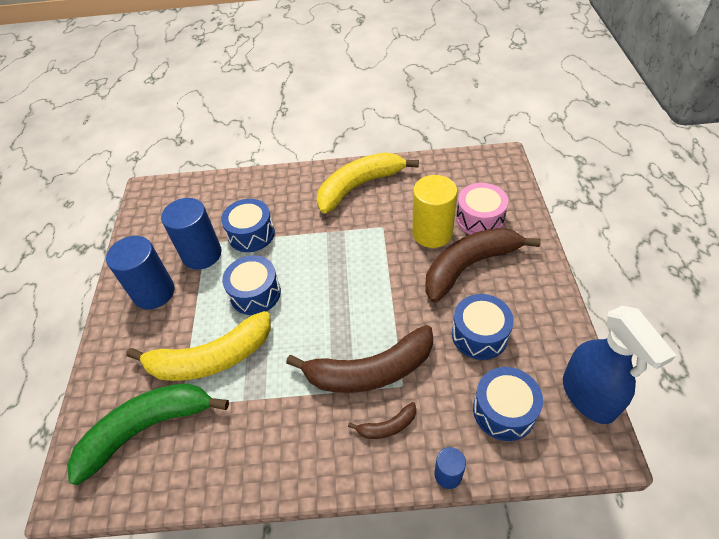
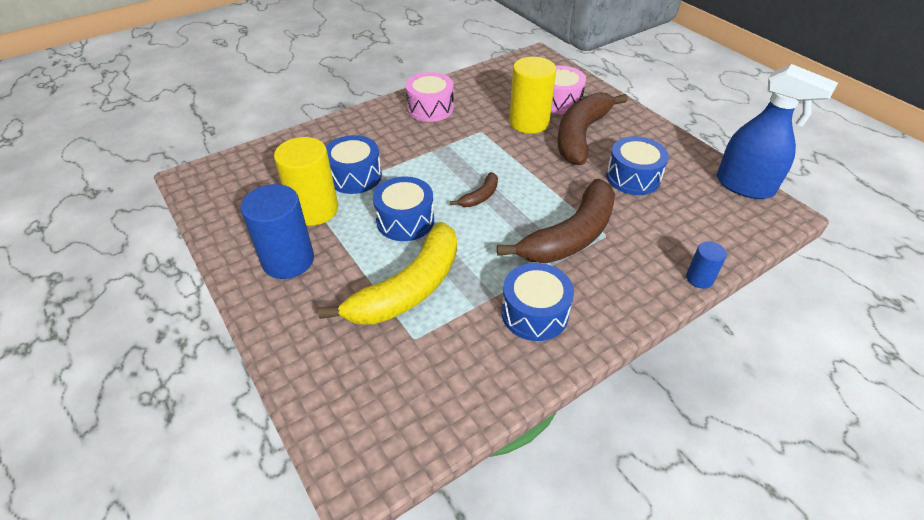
camera: 35 degrees left, 5 degrees down
(146, 428) = (394, 375): green banana -> none
(202, 254) = (314, 210): blue cylinder -> yellow cylinder
(359, 186) = (430, 108): yellow banana -> pink drum
(387, 426) = (622, 268): brown banana -> brown banana (480, 196)
(504, 410) = (698, 219): blue drum -> blue drum (534, 313)

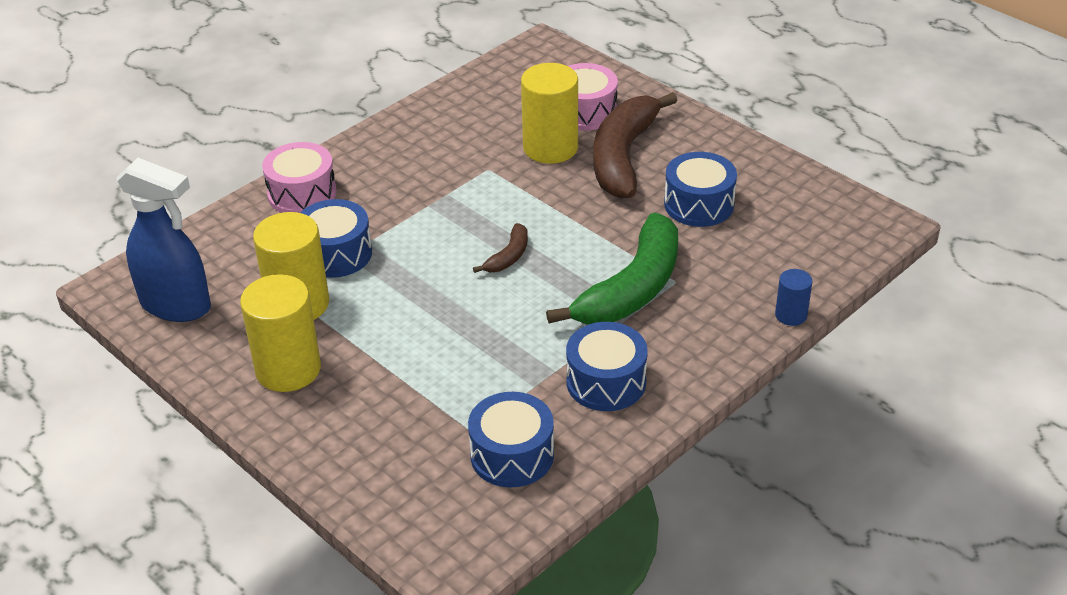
camera: 10 degrees left, 5 degrees down
(288, 260) = (288, 369): blue cylinder -> yellow cylinder
(405, 220) = (421, 300): blue drum -> blue drum (512, 455)
(409, 288) = (450, 378): yellow banana -> none
(430, 108) = (409, 145): pink drum -> pink drum (302, 194)
(570, 236) = (632, 289): brown banana -> green banana
(745, 186) = (838, 196): blue spray bottle -> blue spray bottle (176, 305)

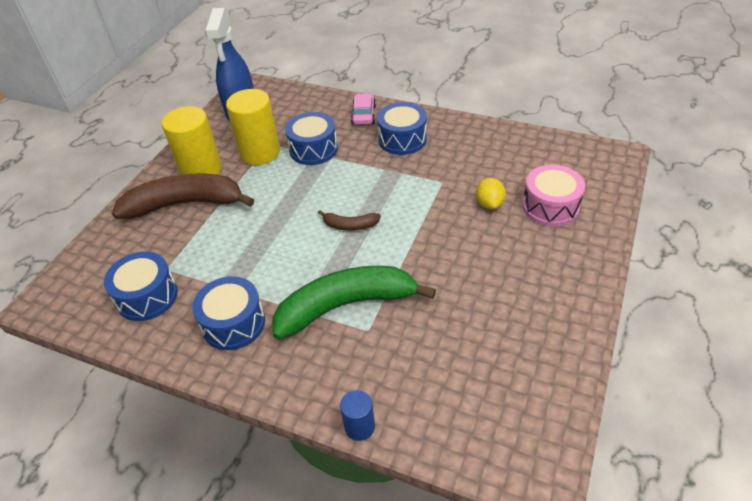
camera: 70 degrees right, 5 degrees up
(302, 194) = (364, 115): pink drum -> pink car
(550, 148) = (489, 204): yellow cylinder -> yellow lemon
(623, 156) = (508, 247): brown banana -> brown banana (185, 204)
(632, 289) = (346, 305): green banana -> green banana turned 150 degrees clockwise
(699, 204) = (476, 315): blue drum -> blue drum (402, 139)

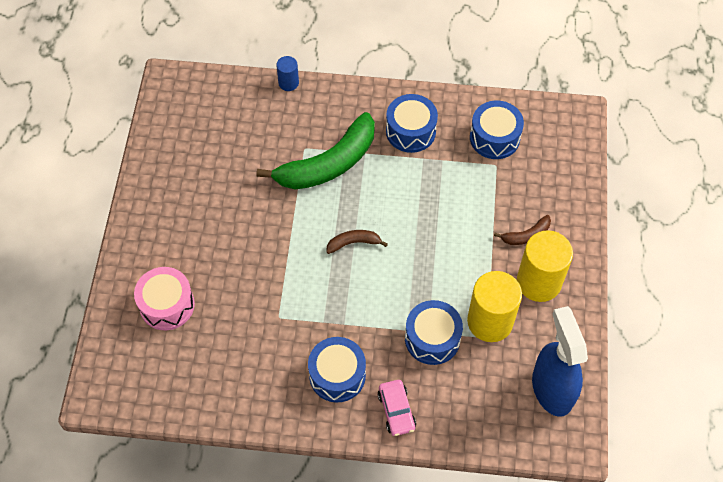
camera: 160 degrees right, 15 degrees up
(185, 204) = (526, 235): brown banana -> brown banana, size x0.44
(489, 204) = (226, 297): yellow lemon -> none

